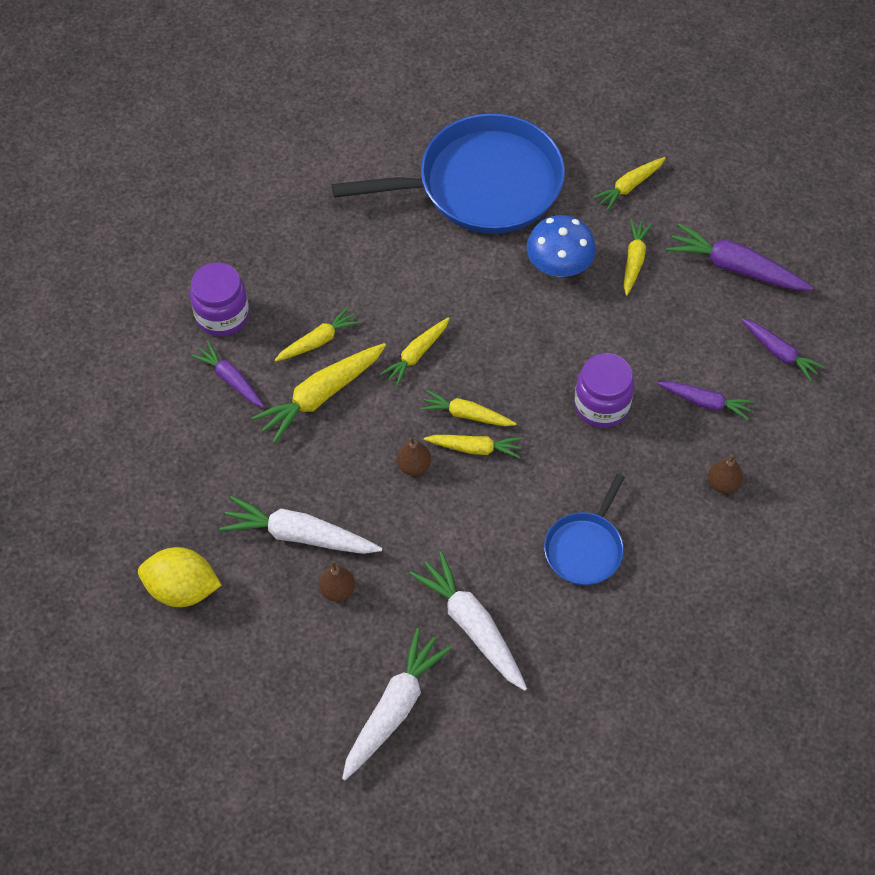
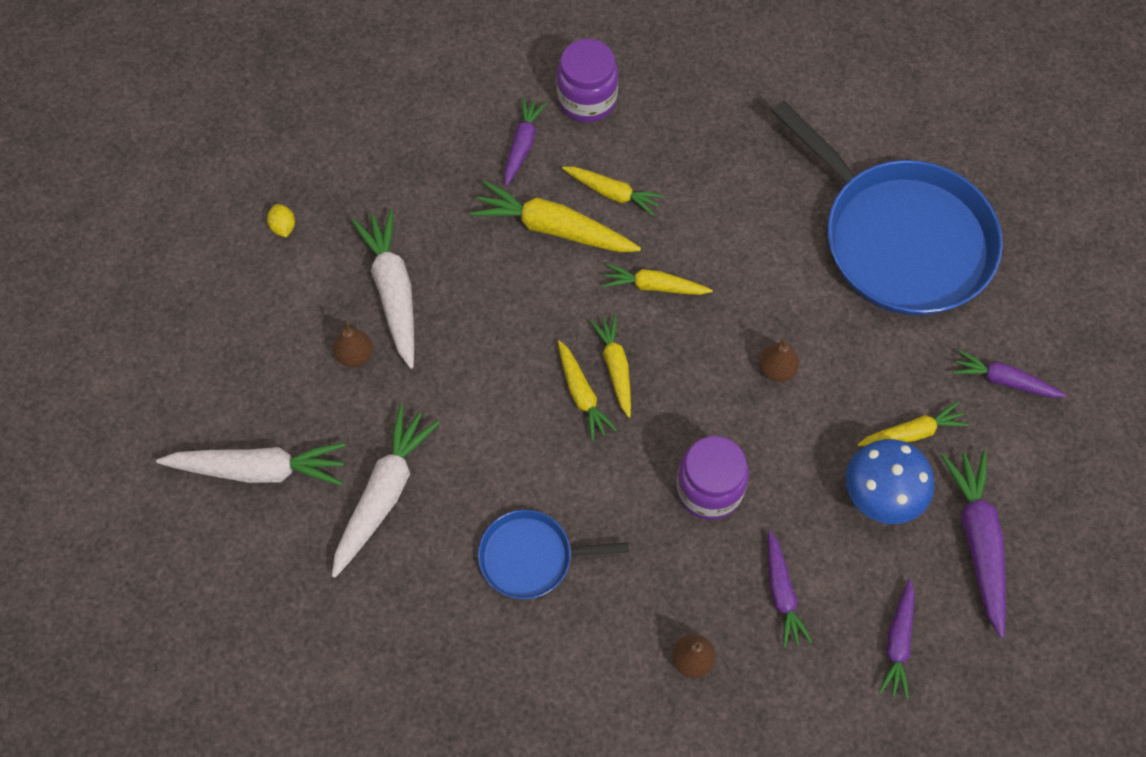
camera: 60 degrees right, 5 degrees up
(182, 589) = (283, 227): yellow lemon -> yellow lemon, size x0.44
(414, 466) = (528, 350): brown pear -> brown pear (776, 369)
(559, 266) = (851, 363): blue mushroom -> blue mushroom (881, 495)
(629, 186) = (1004, 381): yellow carrot -> purple carrot

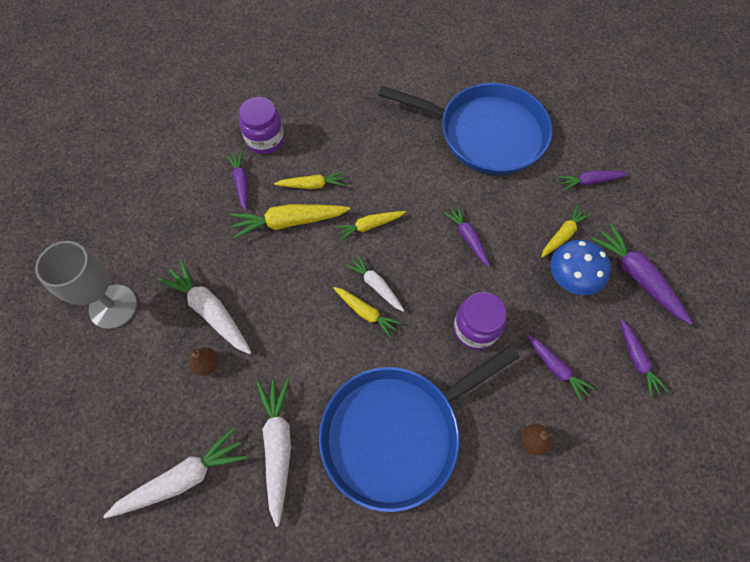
camera: 30 degrees left, 0 degrees up
(283, 227) = (113, 306): yellow lemon -> grey goblet
(531, 557) = (396, 433): blue pan -> blue pan, size x2.05
(615, 367) = (376, 285): yellow carrot -> white carrot
(776, 369) = (468, 238): brown pear -> purple carrot

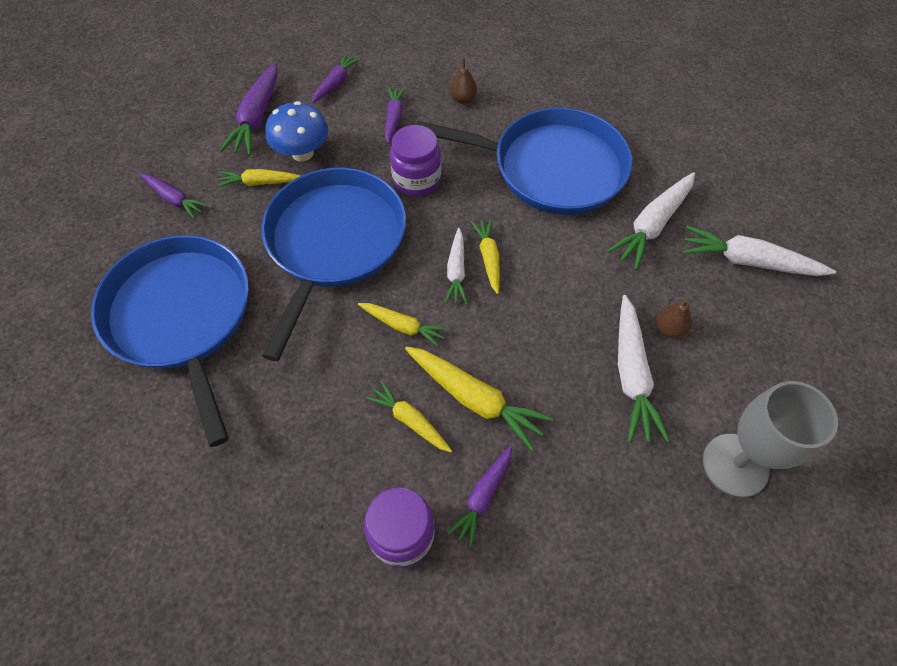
camera: 135 degrees left, 5 degrees down
(468, 238) = (333, 243): purple carrot -> blue pan

